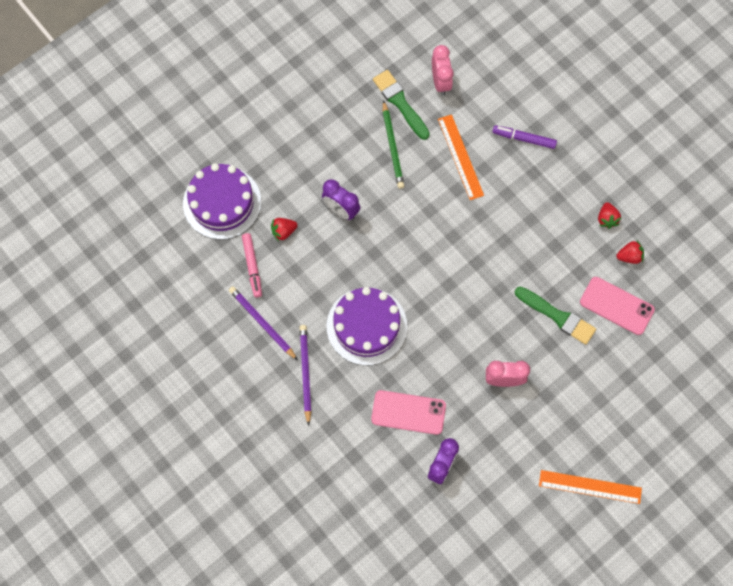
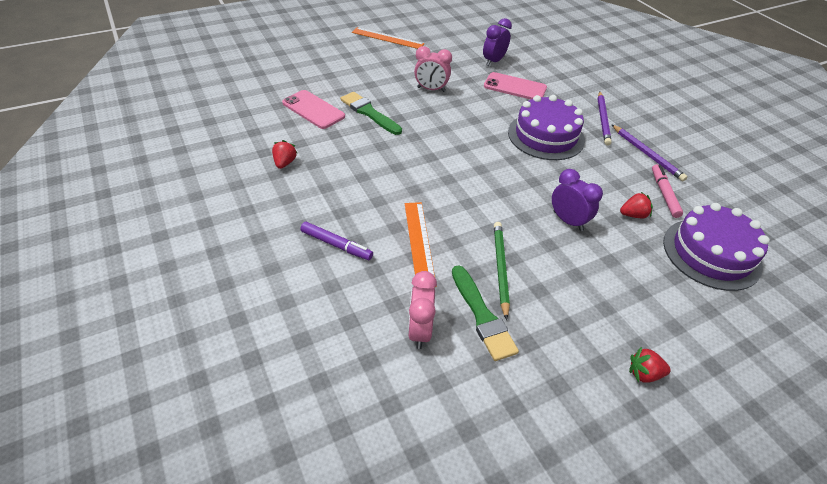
camera: 170 degrees left, 25 degrees down
(629, 256) = (281, 135): red strawberry -> red strawberry (644, 373)

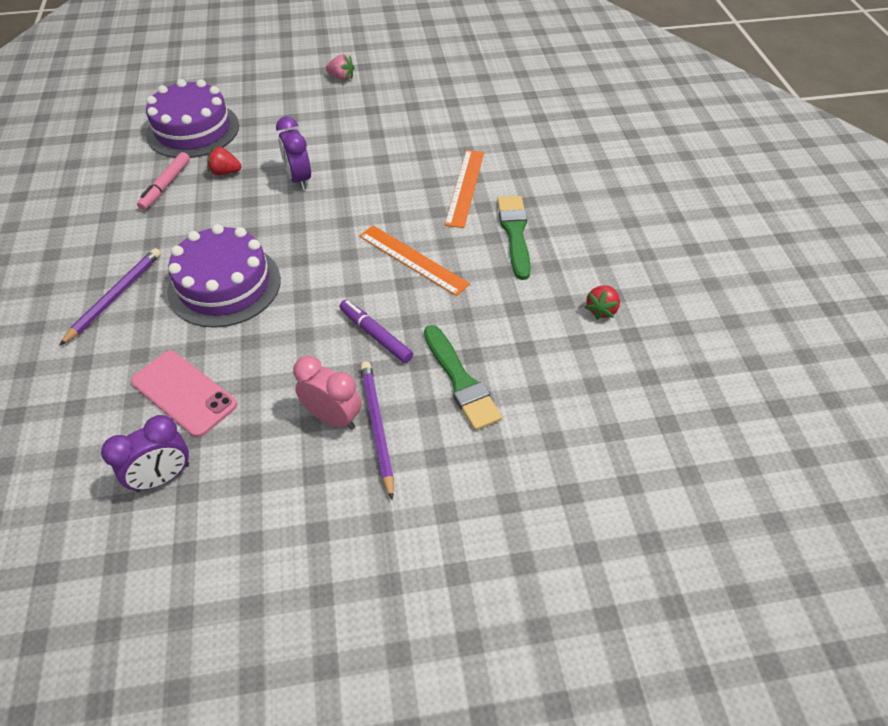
camera: 160 degrees left, 5 degrees up
(313, 110) = (551, 407): pink phone -> none
(336, 245) = (550, 200): purple marker -> purple marker (375, 335)
(387, 38) = (340, 627): orange ruler -> orange ruler (413, 259)
(420, 330) = (493, 126): pink clock -> none
(482, 316) = (437, 126): green brush -> green brush (515, 233)
(500, 268) = (399, 153): green pencil -> none
(644, 373) = (341, 78): red strawberry -> pink strawberry
(646, 154) = (123, 233): purple pencil -> purple pencil (377, 427)

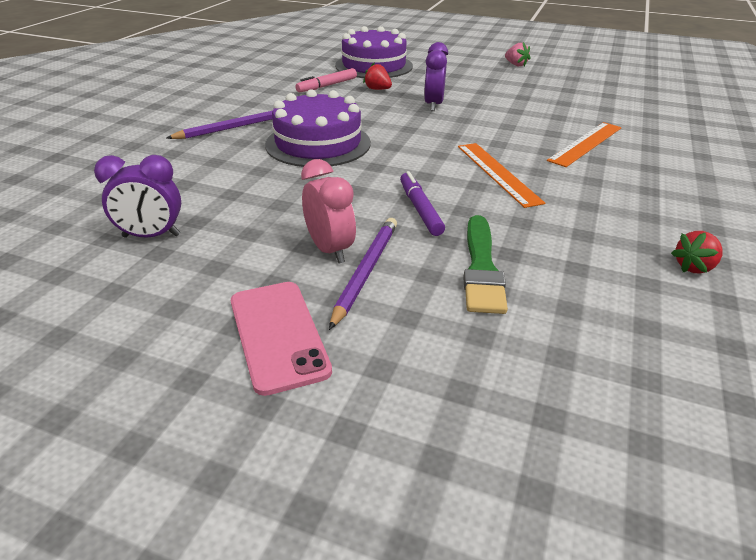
camera: 30 degrees right, 15 degrees down
(184, 393) = (223, 192): pink phone -> pink phone (278, 335)
(515, 233) = (620, 184): green brush -> none

